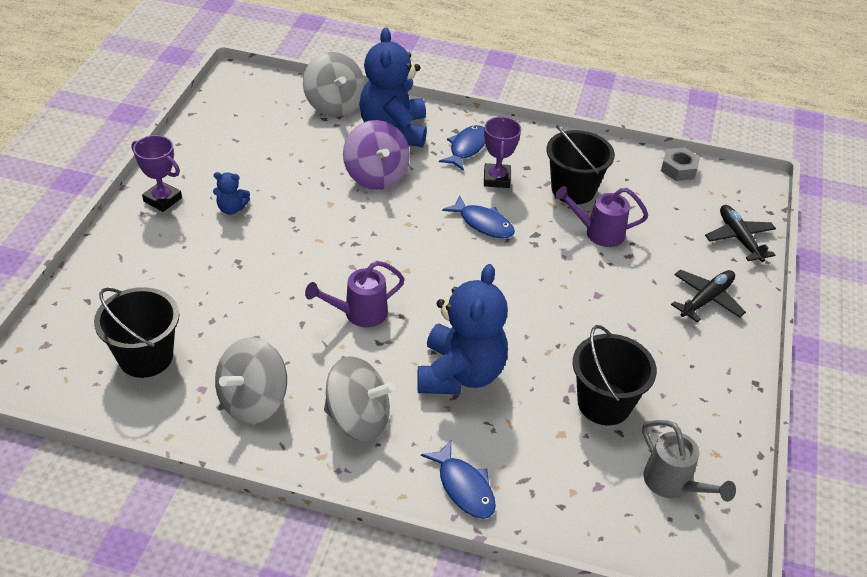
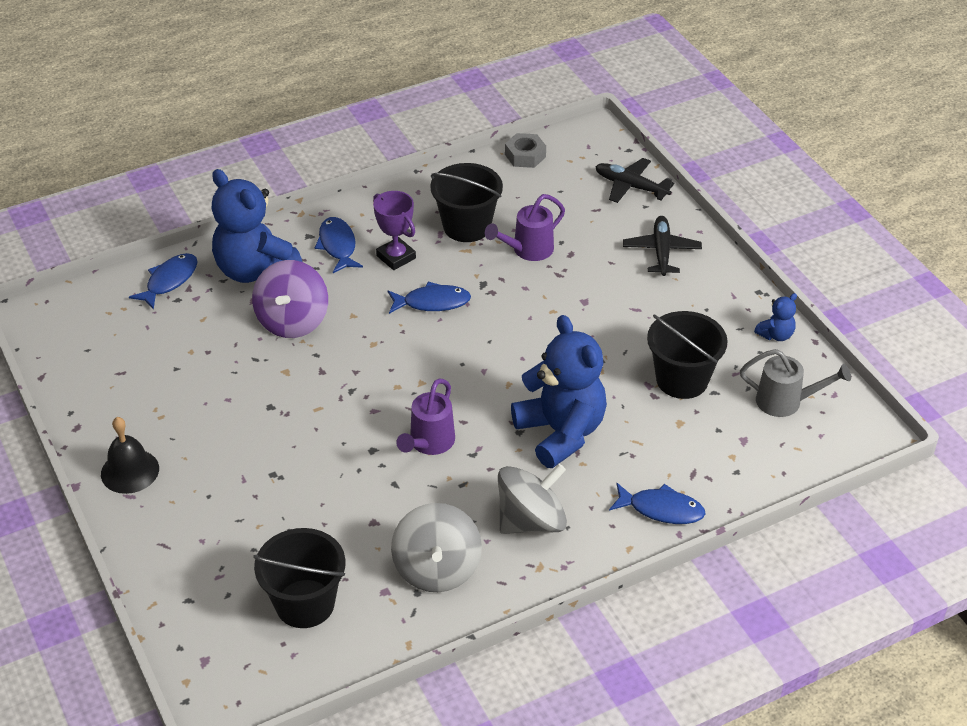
camera: 40 degrees left, 0 degrees up
(162, 200) = (130, 471): purple trophy -> black bell
(231, 208) = (205, 435): blue teddy bear -> blue teddy bear (775, 335)
(334, 105) = (169, 281): grey spinning top -> blue fish
(376, 176) = (292, 321): purple spinning top -> purple spinning top turned 75 degrees clockwise

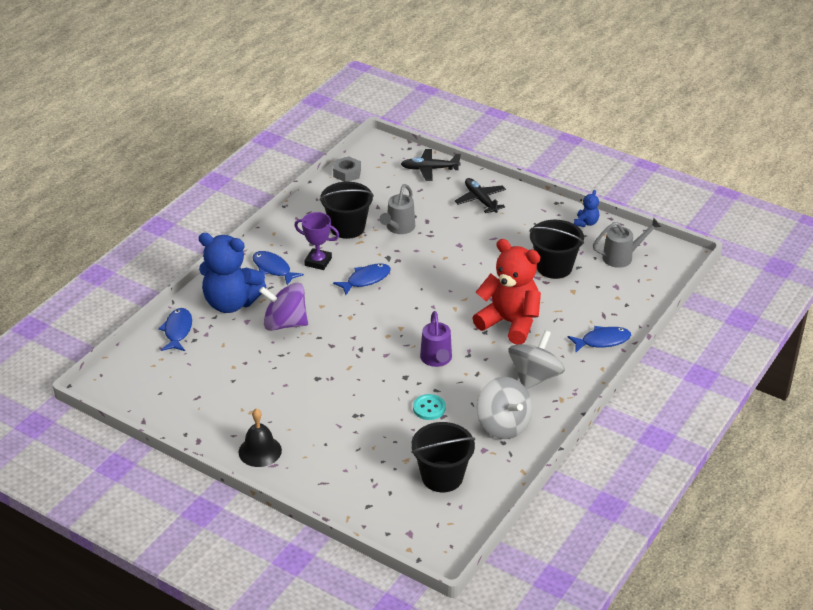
camera: 30 degrees left, 5 degrees down
(292, 321) = (285, 323): purple spinning top -> purple spinning top turned 120 degrees clockwise
(366, 504) = (429, 408): none -> turquoise button
(528, 250) = (398, 228): purple watering can -> grey watering can
(561, 432) = (509, 323): blue teddy bear -> red teddy bear

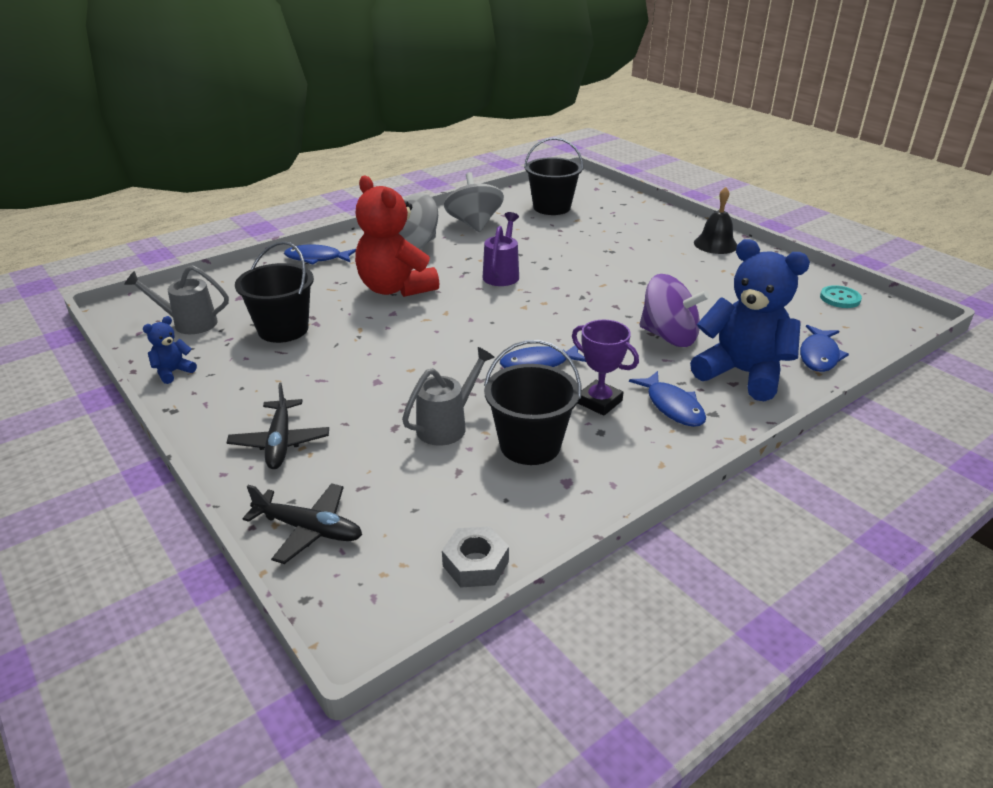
camera: 160 degrees left, 5 degrees down
(429, 408) = (535, 244): turquoise button -> turquoise button (840, 298)

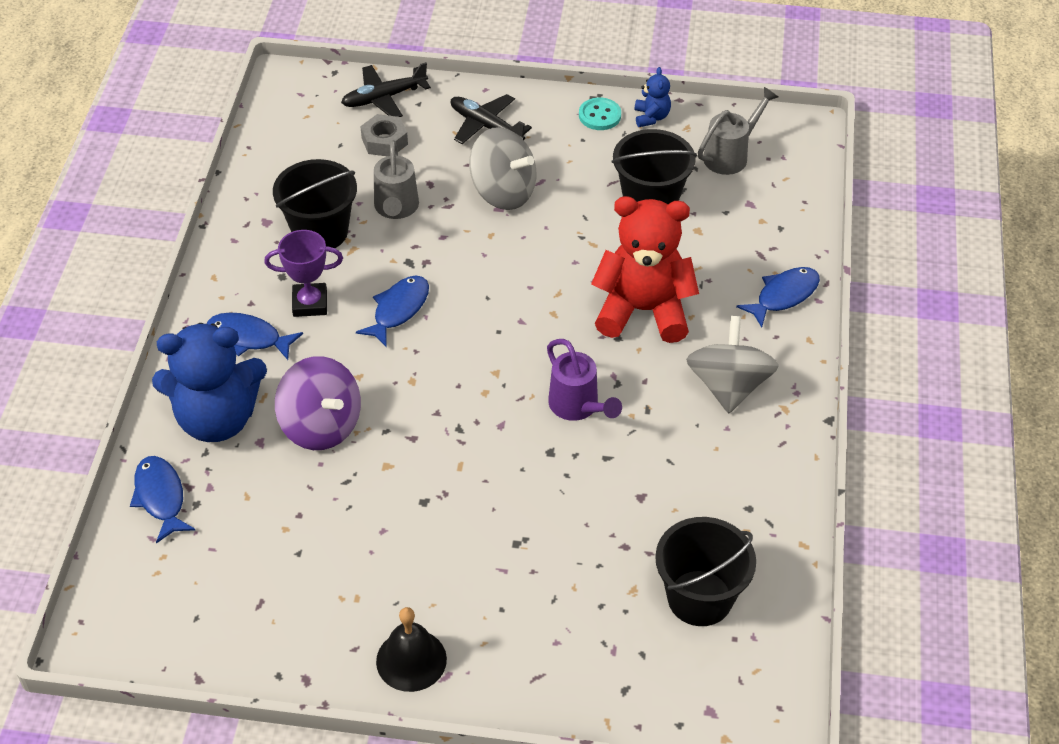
camera: 135 degrees right, 15 degrees up
(474, 224) = (733, 480): grey spinning top -> grey spinning top (503, 192)
(475, 564) = (266, 141): grey nut -> grey nut (384, 141)
(668, 336) = (321, 425): purple spinning top -> purple spinning top turned 120 degrees counterclockwise
(840, 298) = (187, 631): turquoise button -> turquoise button (599, 115)

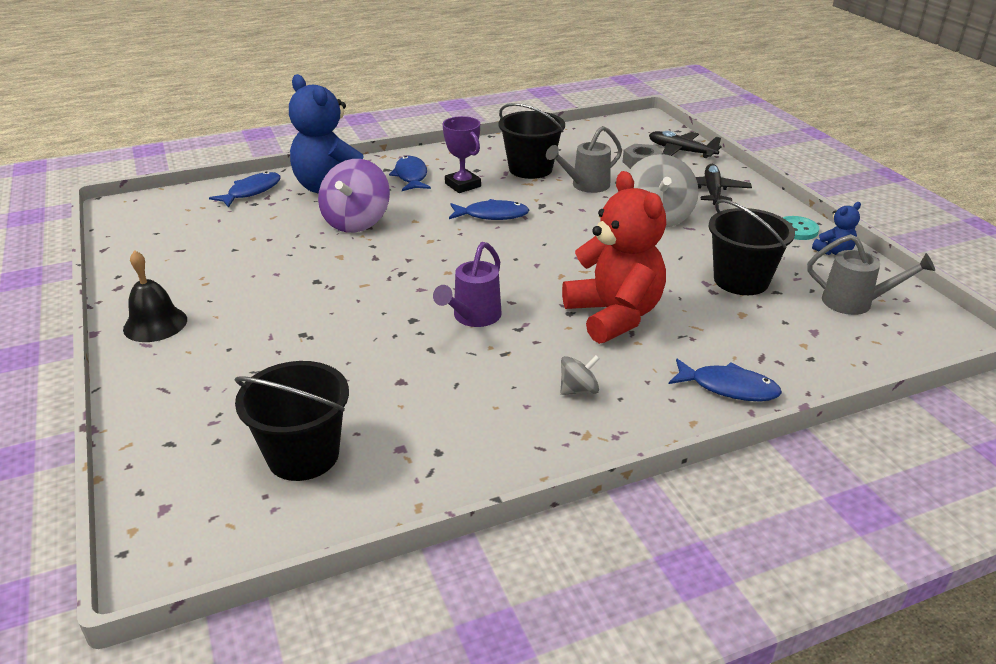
camera: 60 degrees right, 15 degrees down
(729, 386) = (578, 390): grey spinning top -> grey spinning top, size x0.50

